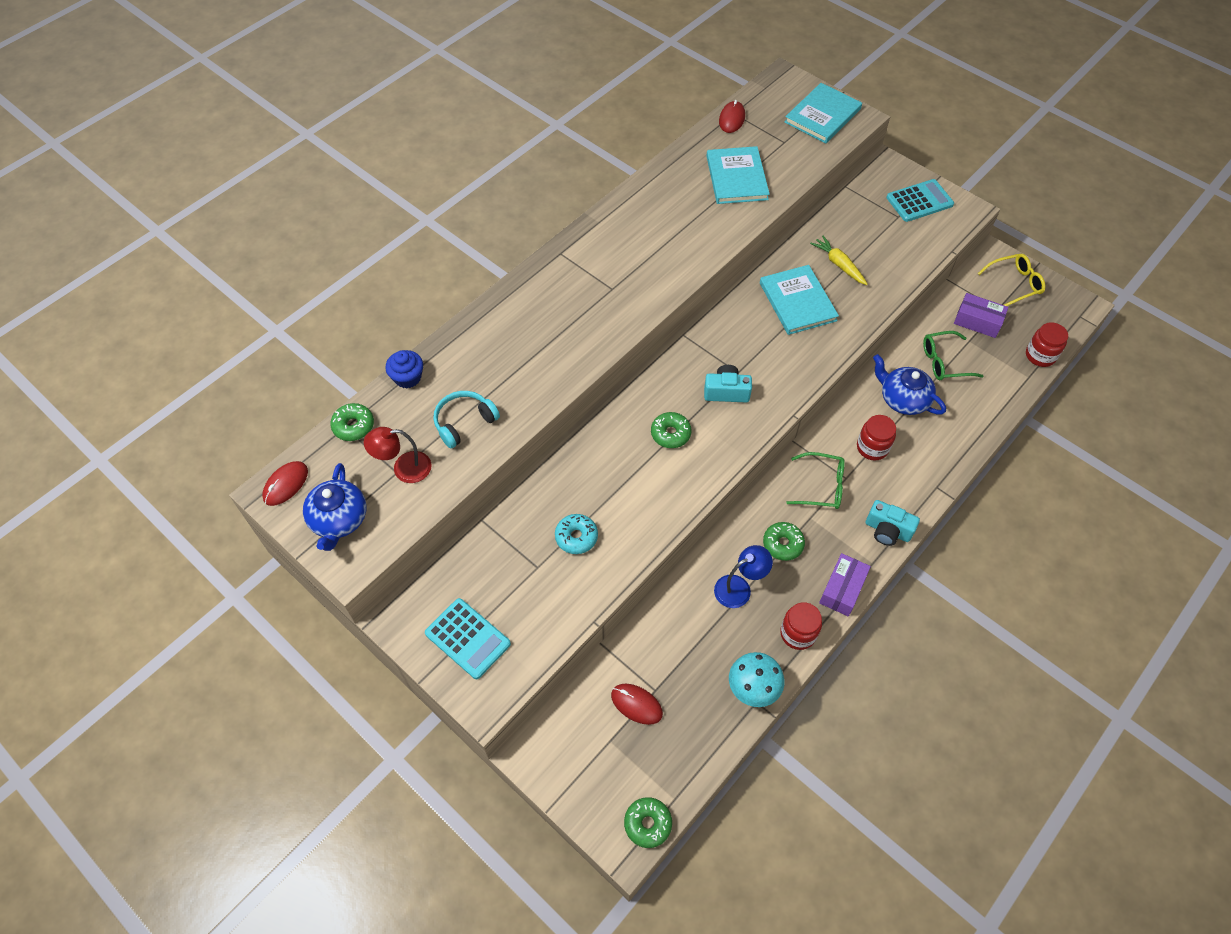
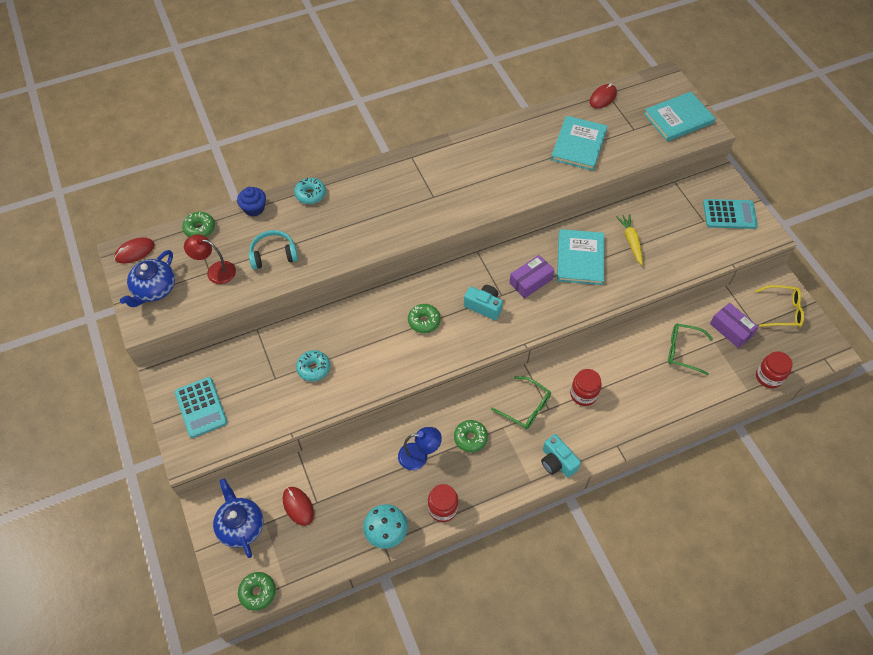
camera: 25 degrees right, 0 degrees up
(467, 337) = (310, 194): none -> turquoise donut
(842, 589) = (495, 491): purple box -> purple box (530, 281)
(903, 399) = (630, 367): blue teapot -> blue teapot (241, 526)

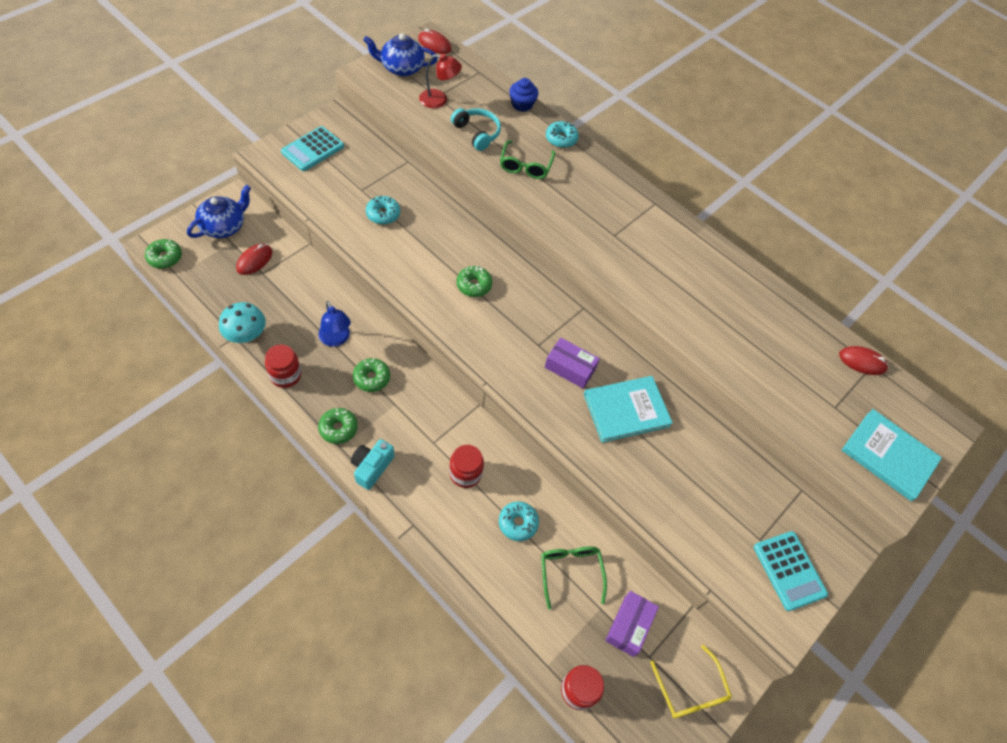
camera: 60 degrees right, 0 degrees up
(200, 229) = (479, 76): green donut -> green donut (338, 428)
(215, 271) = (439, 100): red lamp -> red lamp turned 105 degrees clockwise
(484, 306) = (516, 332): turquoise camera -> none
(526, 407) = (426, 420): green glasses -> green glasses (525, 166)
(578, 145) = (771, 353): turquoise book -> none
(631, 241) = (680, 459): yellow carrot -> none
(636, 372) = (518, 523): none -> turquoise donut

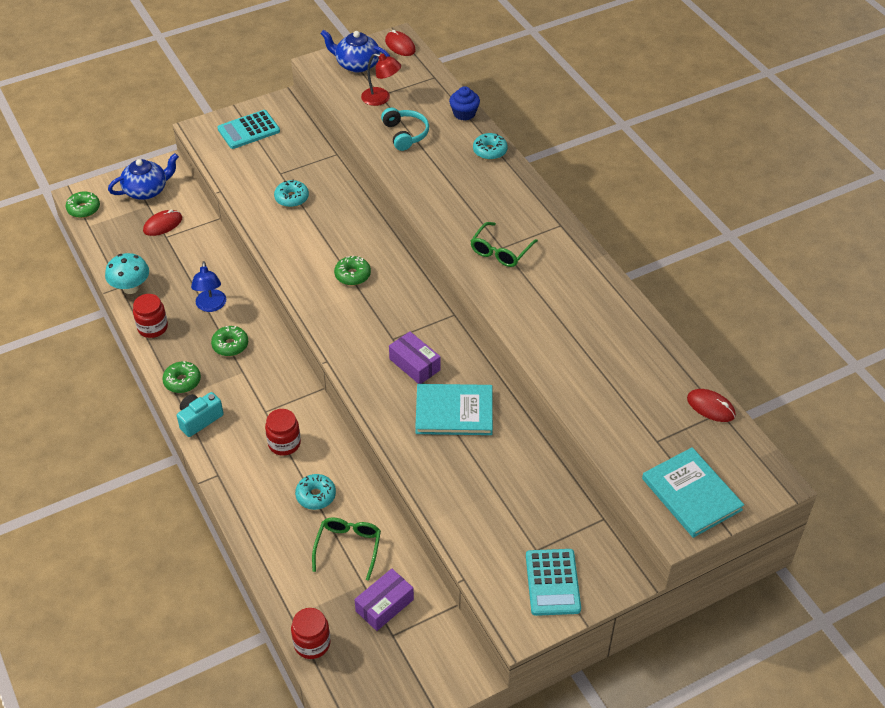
camera: 25 degrees right, 10 degrees down
(525, 166) = (440, 171): green glasses -> green glasses (500, 251)
(690, 690) = (420, 672): yellow glasses -> none

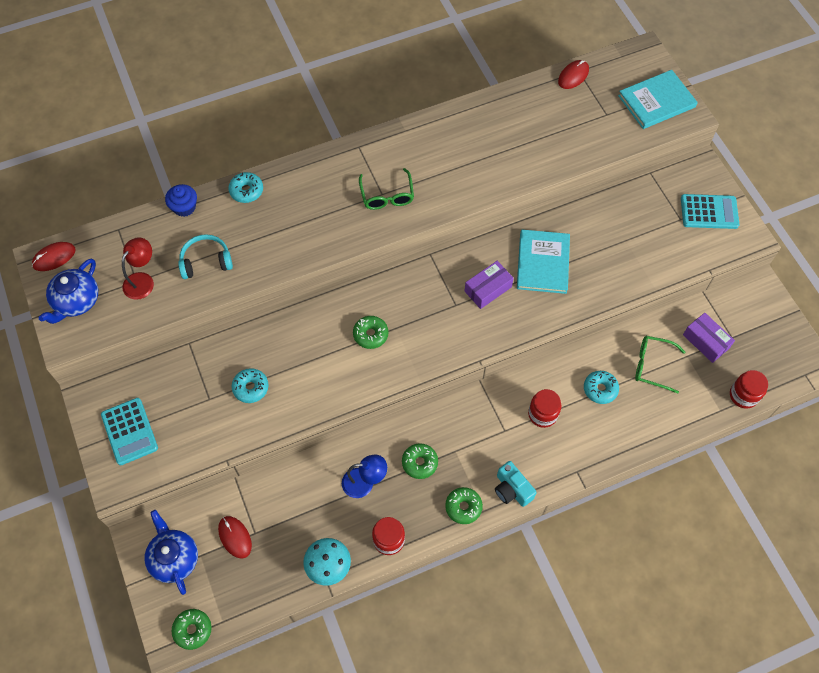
camera: 85 degrees left, 15 degrees up
(500, 251) = (387, 195): green glasses -> green glasses turned 45 degrees clockwise

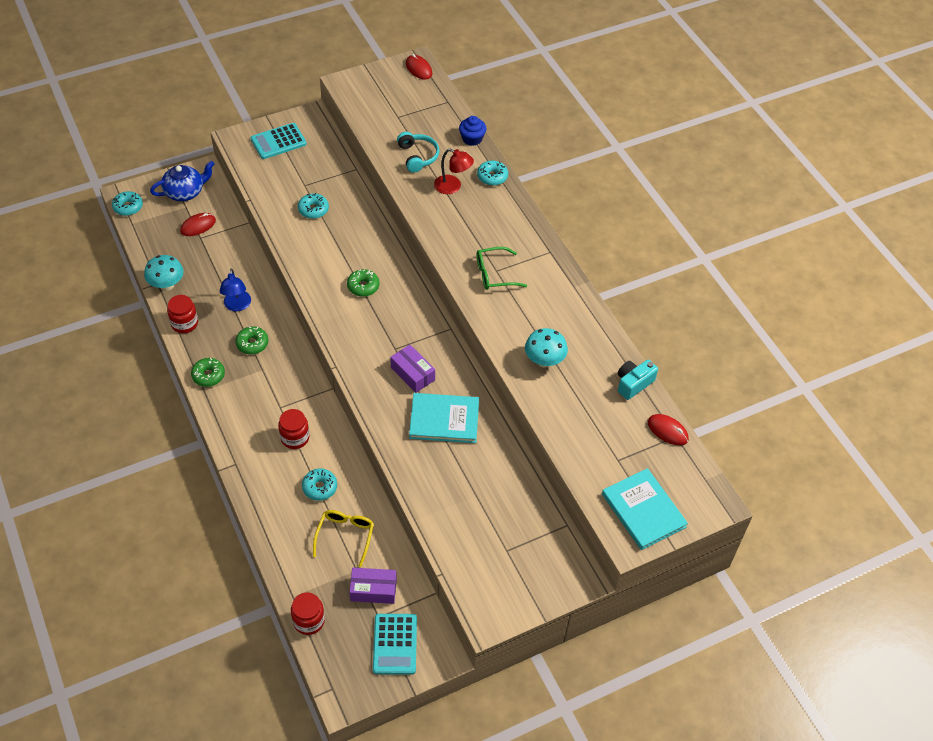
camera: 85 degrees right, 10 degrees down
(76, 301) = (378, 85): blue teapot -> none
(142, 280) = (398, 120): red lamp -> red lamp (453, 187)
(192, 630) = (128, 207): green donut -> turquoise donut
(498, 161) = (544, 361): none -> turquoise mushroom
(512, 489) = (222, 412): turquoise camera -> turquoise camera (633, 384)
(652, 365) = (345, 536): green glasses -> yellow glasses
(706, 341) = (373, 590): purple box -> purple box turned 45 degrees clockwise
(709, 212) = (518, 580): turquoise calculator -> turquoise calculator (395, 644)

